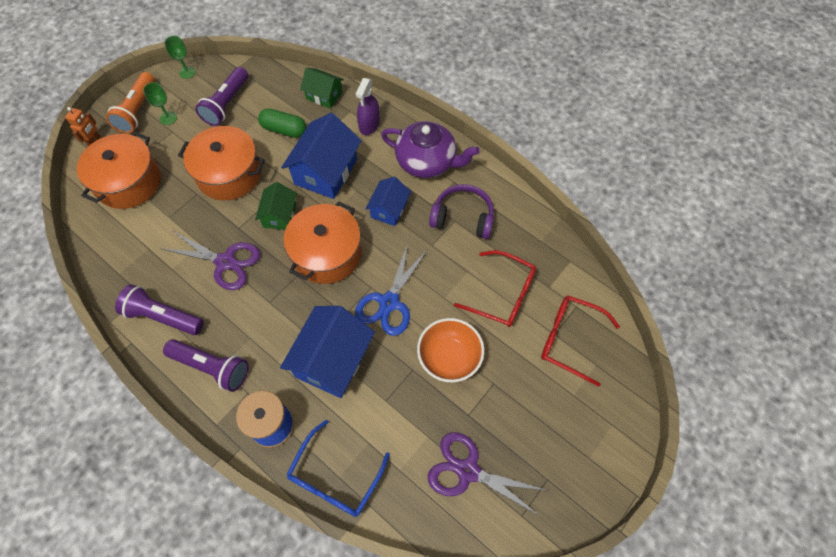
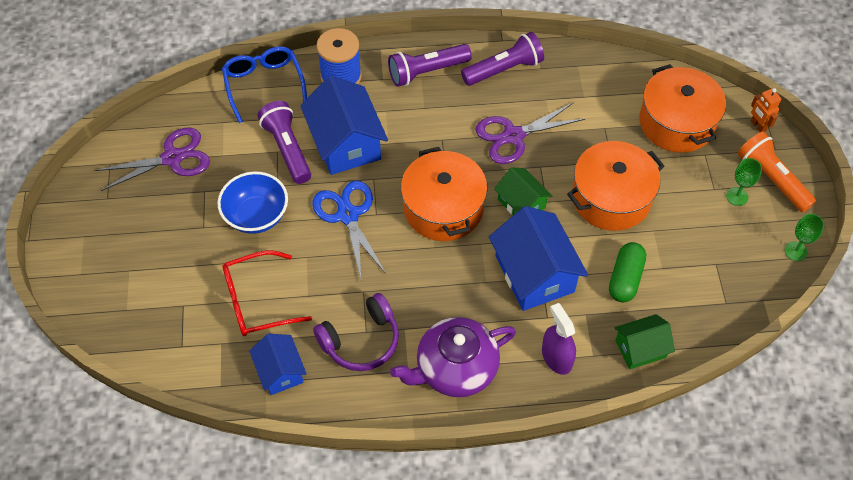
camera: 135 degrees right, 5 degrees down
(226, 104) = (711, 255): purple flashlight -> purple flashlight (287, 149)
(284, 130) = (625, 278): green capsule -> green capsule turned 45 degrees counterclockwise
(389, 209) = (436, 289): blue house -> blue house (280, 371)
(449, 358) = (256, 216): orange bowl -> blue bowl
(569, 339) = (166, 311): red glasses -> none

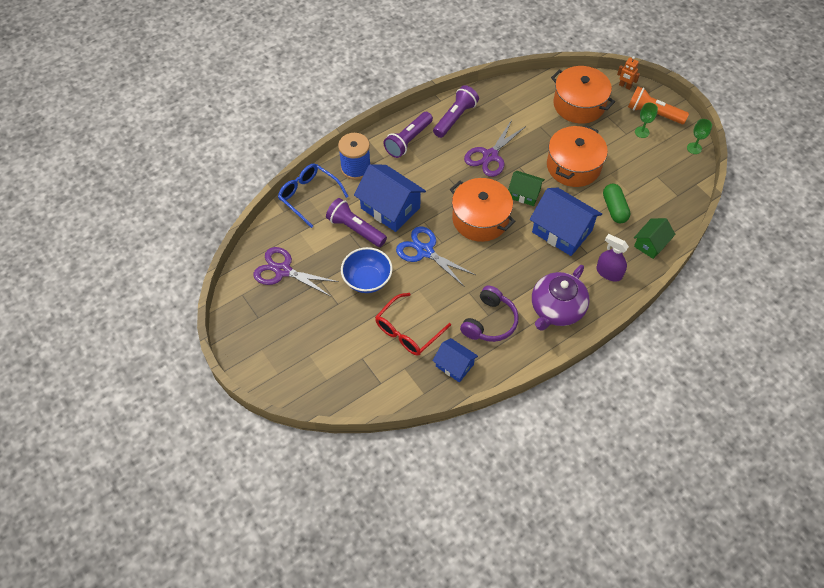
camera: 30 degrees left, 0 degrees up
(172, 158) = (283, 271): purple scissors -> purple scissors turned 105 degrees counterclockwise

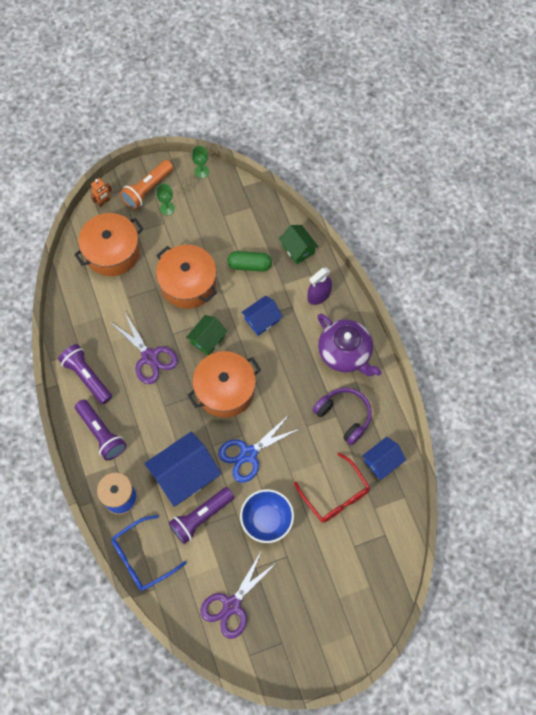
camera: 75 degrees left, 10 degrees up
(562, 231) = (262, 320): blue house -> blue house, size x0.58

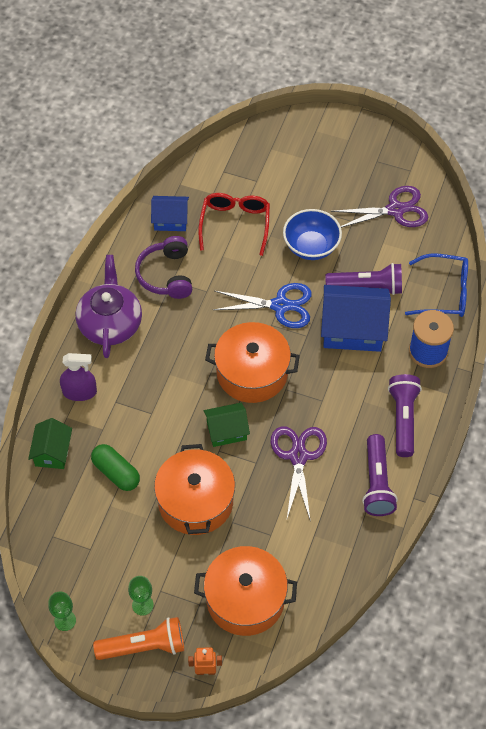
camera: 140 degrees left, 10 degrees down
(262, 320) = (157, 410): blue house -> none

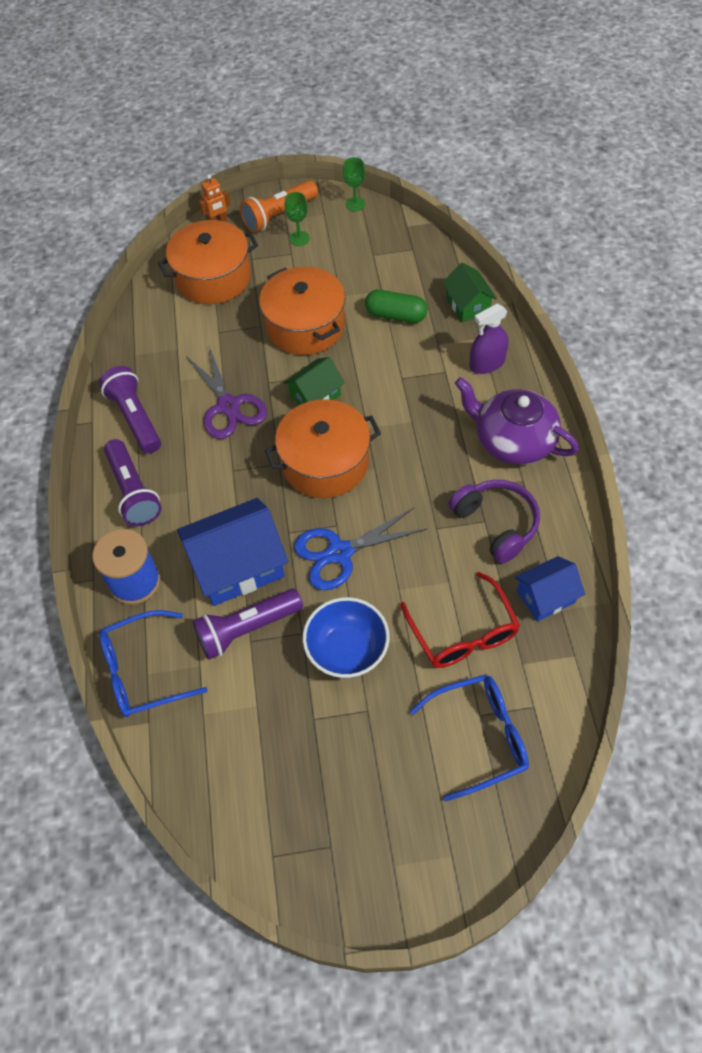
camera: 155 degrees right, 0 degrees up
(110, 324) = (513, 441): purple teapot -> purple teapot turned 150 degrees clockwise
(264, 171) = (480, 736): none -> blue glasses
(395, 210) = (262, 769): purple scissors -> none

